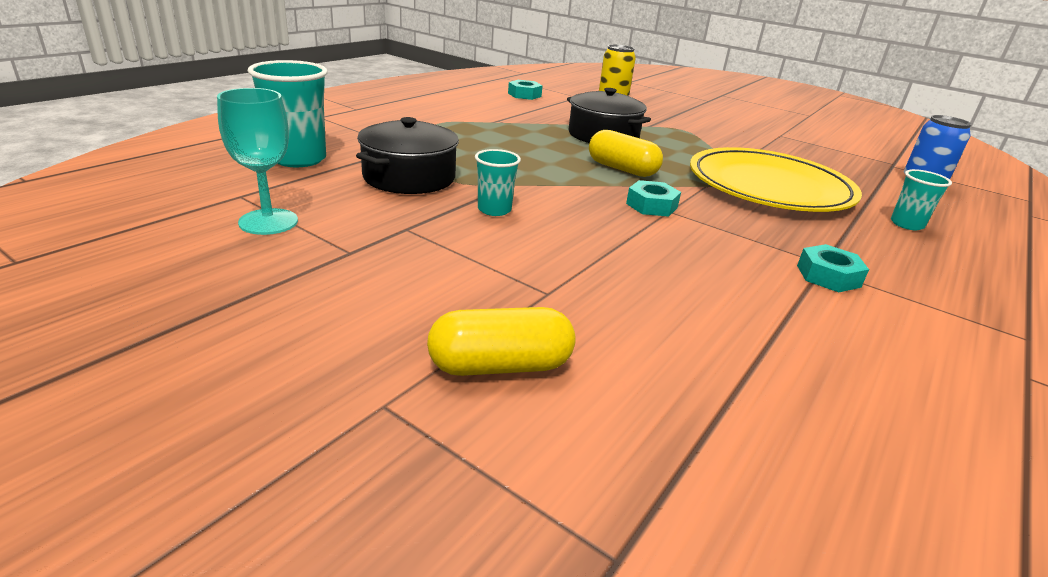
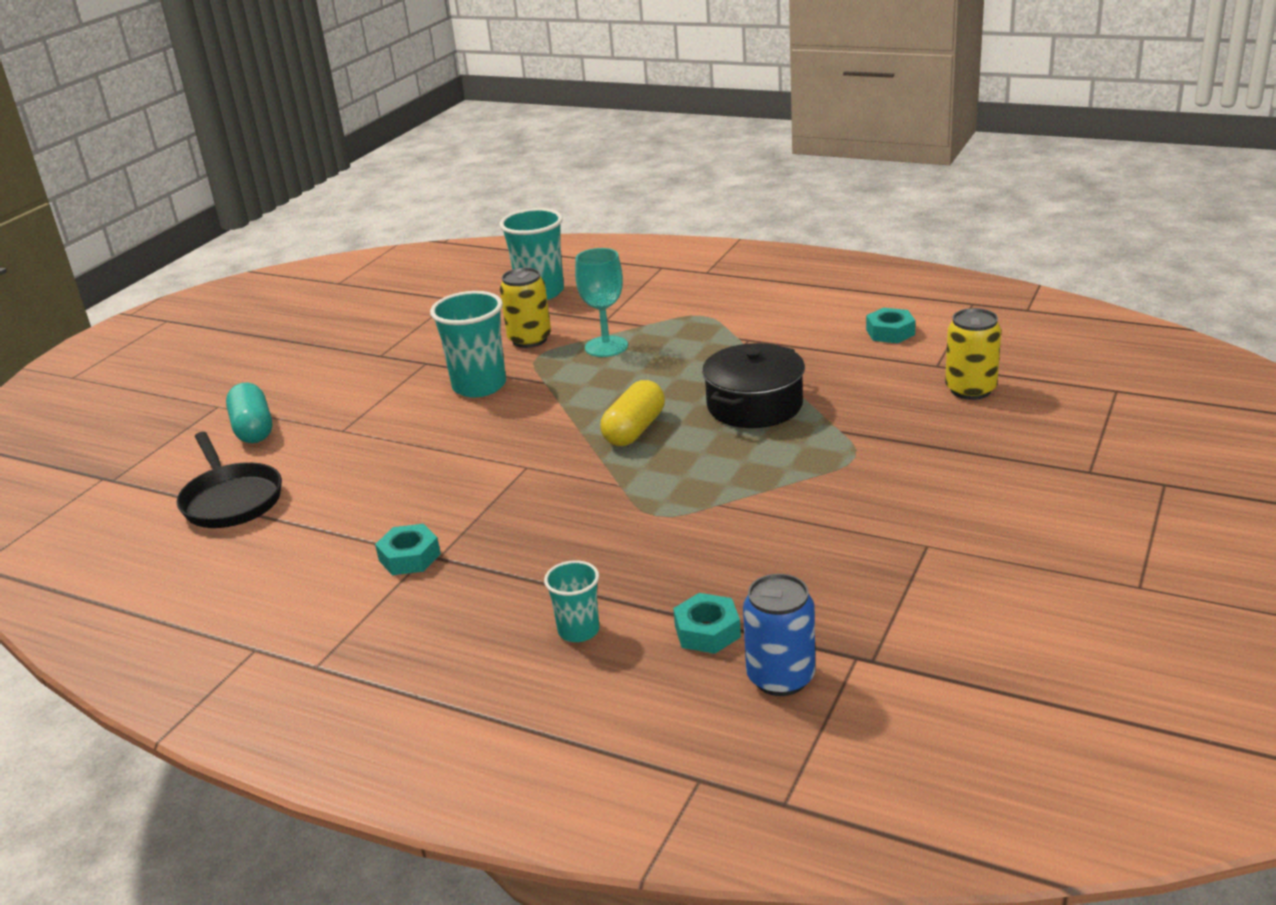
camera: 85 degrees right, 0 degrees up
(268, 222) = (415, 320): turquoise goblet -> turquoise goblet (606, 347)
(409, 177) = (529, 339): black pot -> yellow can
(494, 210) = (479, 386): turquoise cup -> turquoise cup, size x1.77
(500, 366) = (253, 429): yellow capsule -> turquoise capsule
(651, 206) = (534, 456): turquoise nut -> turquoise nut (707, 631)
(713, 391) = (231, 500): none -> black pan
(769, 186) = (649, 528): yellow plate -> none

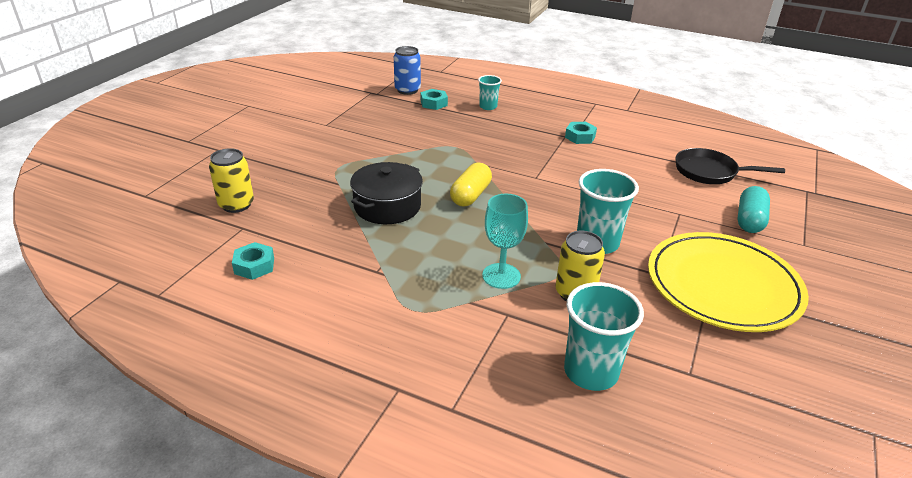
camera: 175 degrees right, 5 degrees up
(231, 500) = (709, 172): black pan -> black pan turned 45 degrees counterclockwise
(253, 429) = (749, 220): turquoise capsule -> turquoise capsule turned 45 degrees clockwise
(363, 358) = (723, 285): none -> yellow plate

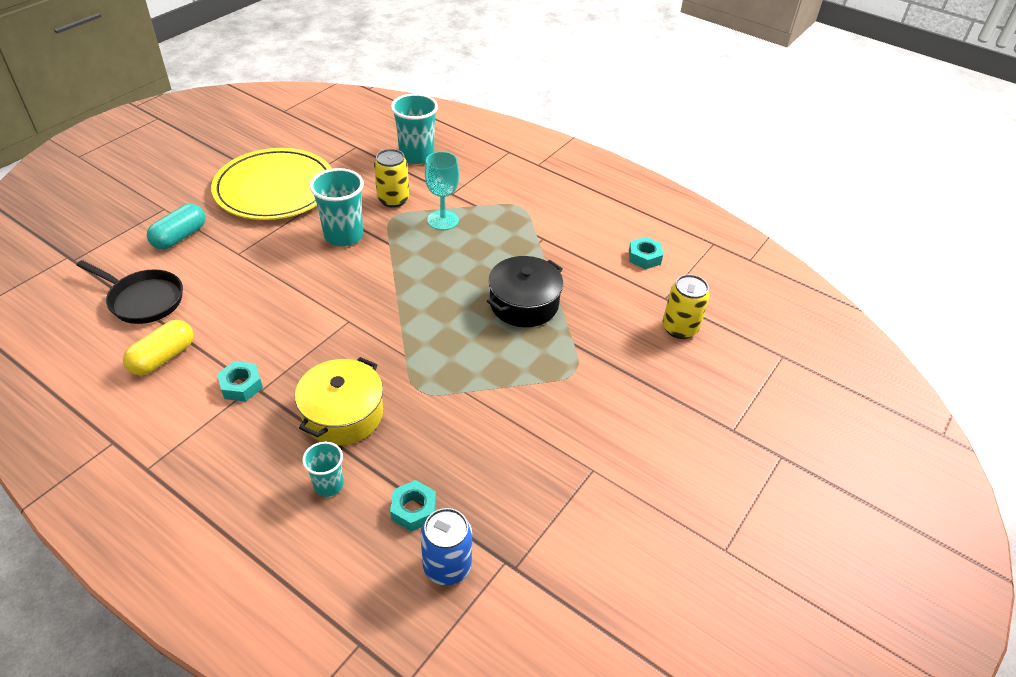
camera: 170 degrees left, 10 degrees up
(470, 195) = (433, 305): yellow capsule -> yellow capsule (163, 358)
(501, 131) = (343, 414): none -> yellow pot

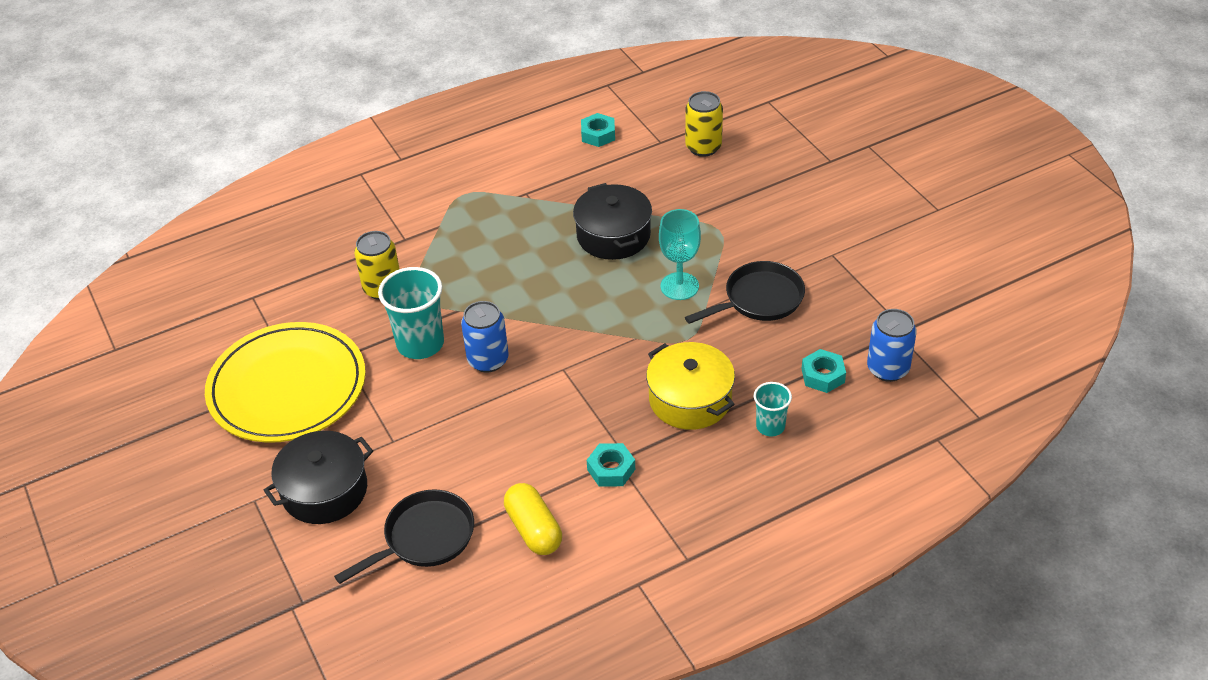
camera: 60 degrees left, 0 degrees up
(180, 237) = (324, 491): turquoise capsule -> black pot
(341, 276) = (488, 360): none -> blue can
(416, 155) = (312, 249): turquoise cup -> none
(443, 220) = (447, 258): turquoise goblet -> turquoise goblet (679, 286)
(496, 428) = (759, 299): none -> black pan

